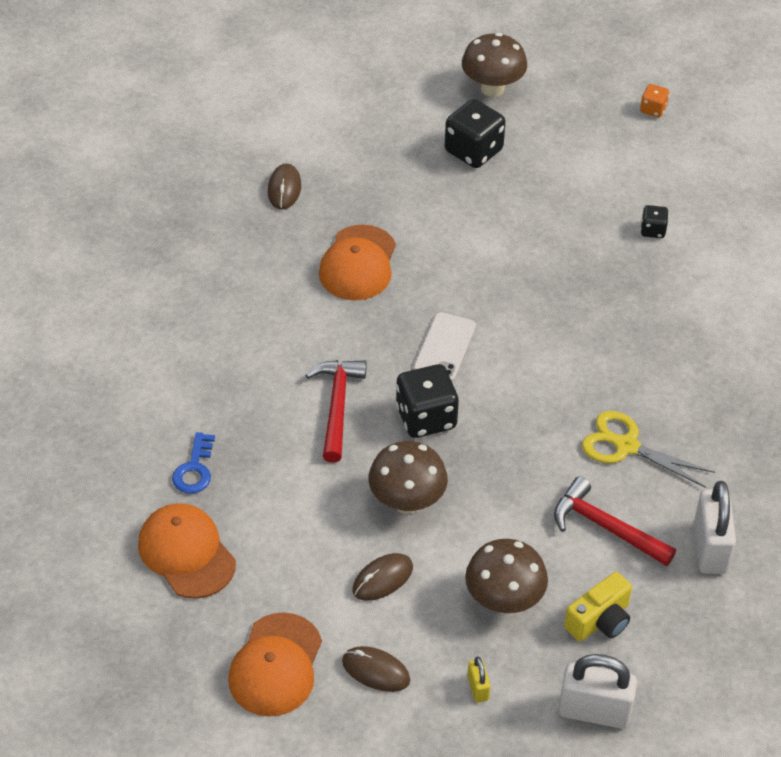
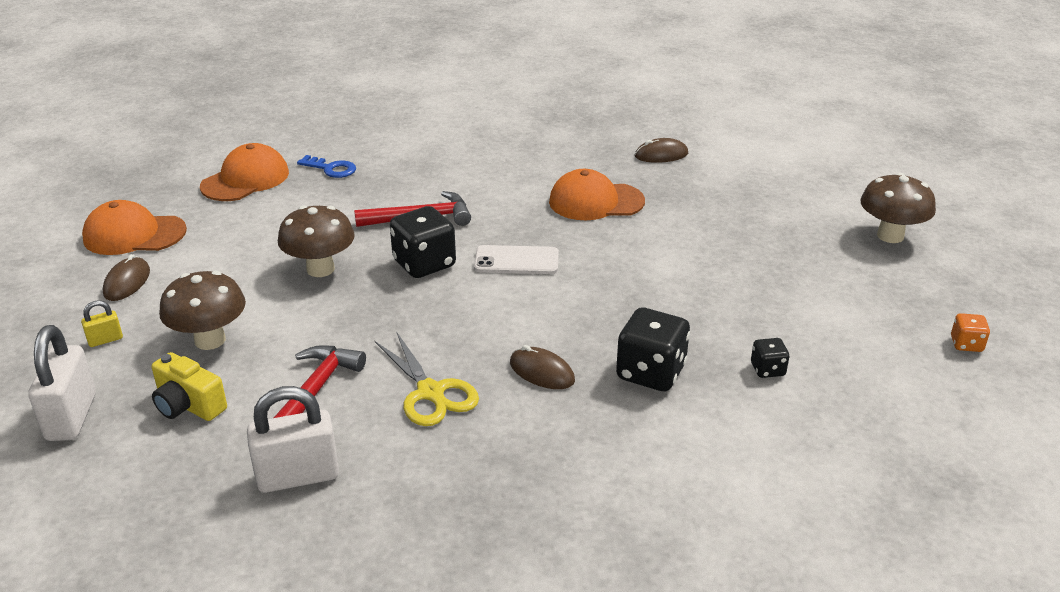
camera: 75 degrees right, 15 degrees down
(194, 469) = (331, 169): blue key -> blue key turned 150 degrees counterclockwise
(382, 579) = (229, 270): brown mouse -> brown mouse (541, 372)
(473, 151) = (790, 238): black dice -> black dice (650, 373)
(626, 446) = (430, 392): yellow scissors -> yellow scissors turned 135 degrees clockwise

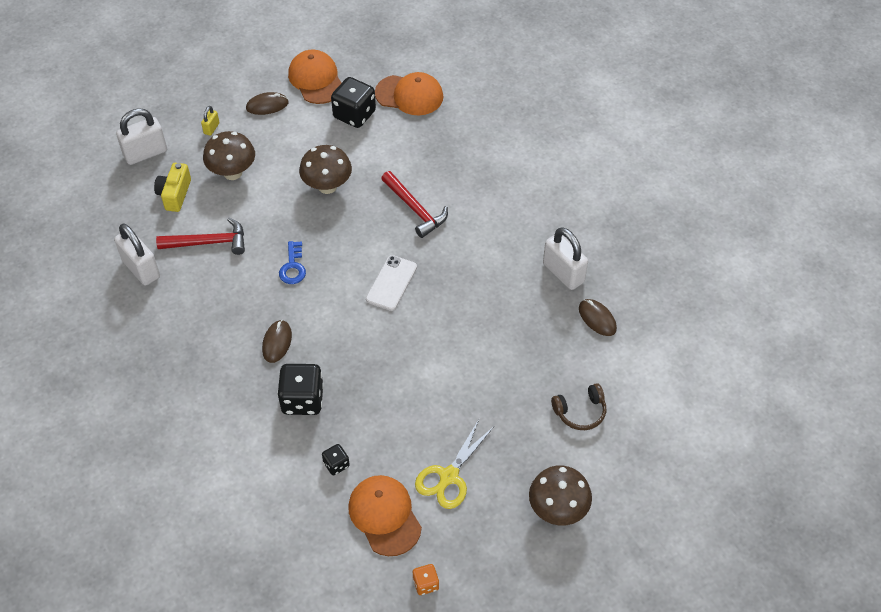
camera: 65 degrees right, 20 degrees up
(105, 340) = (211, 128): yellow padlock -> yellow padlock turned 75 degrees clockwise
(331, 169) = (450, 131): blue key -> blue key (293, 267)
(424, 264) = (361, 235): black dice -> black dice (354, 115)
(430, 392) = (233, 296): yellow scissors -> yellow scissors (449, 476)
(516, 261) = (391, 283): white phone -> white phone turned 45 degrees clockwise
(589, 157) = (563, 273): none -> white padlock
(596, 201) = (496, 300): orange cap -> orange cap (384, 516)
(772, 193) = (580, 412): none -> brown headphones

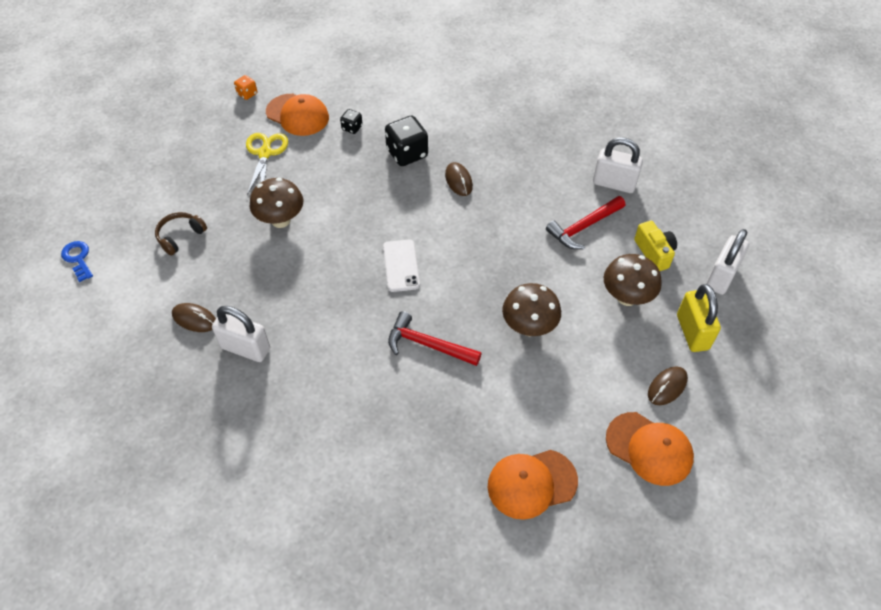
camera: 150 degrees right, 0 degrees up
(211, 128) = (692, 332): yellow padlock -> yellow padlock, size x2.08
(293, 267) = (496, 240): blue key -> blue key (78, 259)
(354, 115) = (570, 423): black dice -> none
(557, 509) = (172, 166): brown mushroom -> brown mushroom (280, 220)

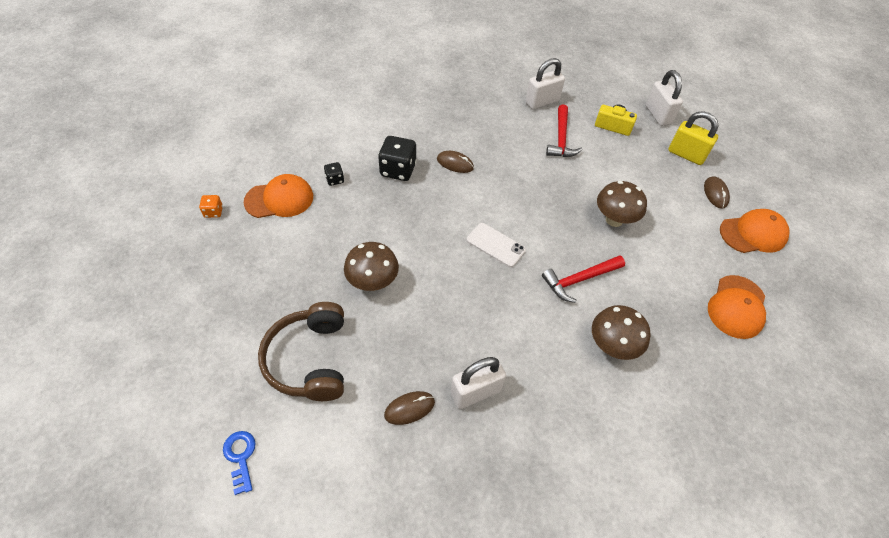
camera: 50 degrees left, 0 degrees up
(78, 259) = (240, 457): blue key -> blue key turned 60 degrees clockwise
(180, 236) = (309, 359): brown headphones -> brown headphones, size x1.86
(265, 153) = (292, 245): yellow scissors -> none
(626, 297) = (634, 161): brown mushroom -> brown mushroom (612, 346)

